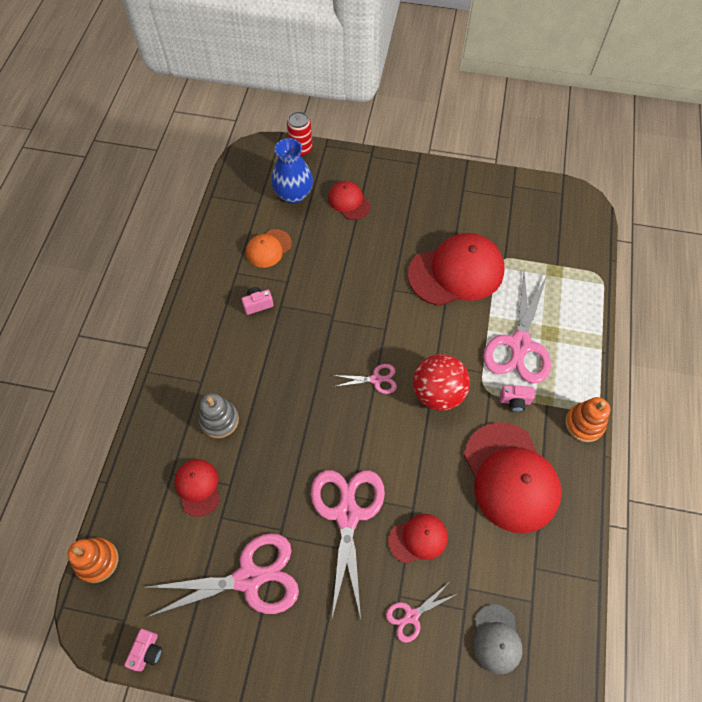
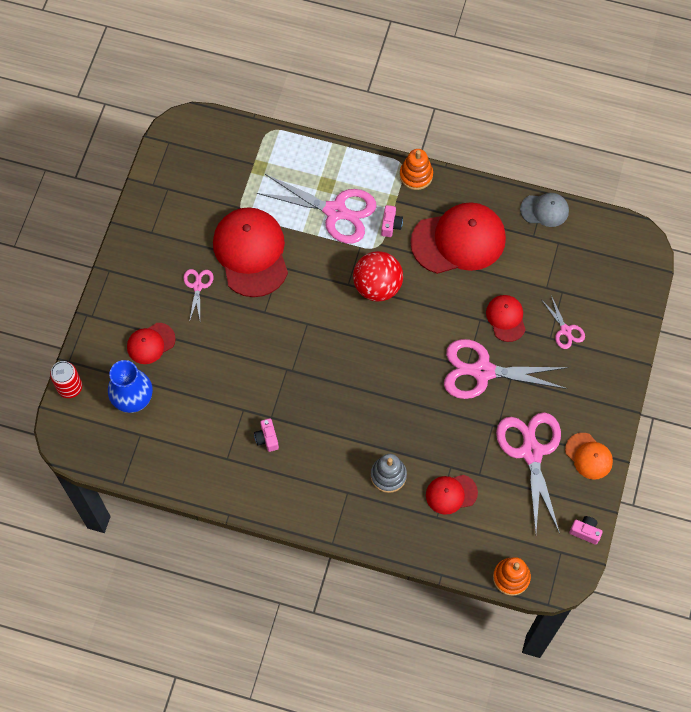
camera: 85 degrees left, 5 degrees up
(268, 248) = (200, 426): orange cap -> orange cap (588, 456)
(376, 379) = (359, 336): pink scissors -> pink scissors (197, 286)
(496, 639) = (584, 272): grey cap -> grey cap (544, 210)

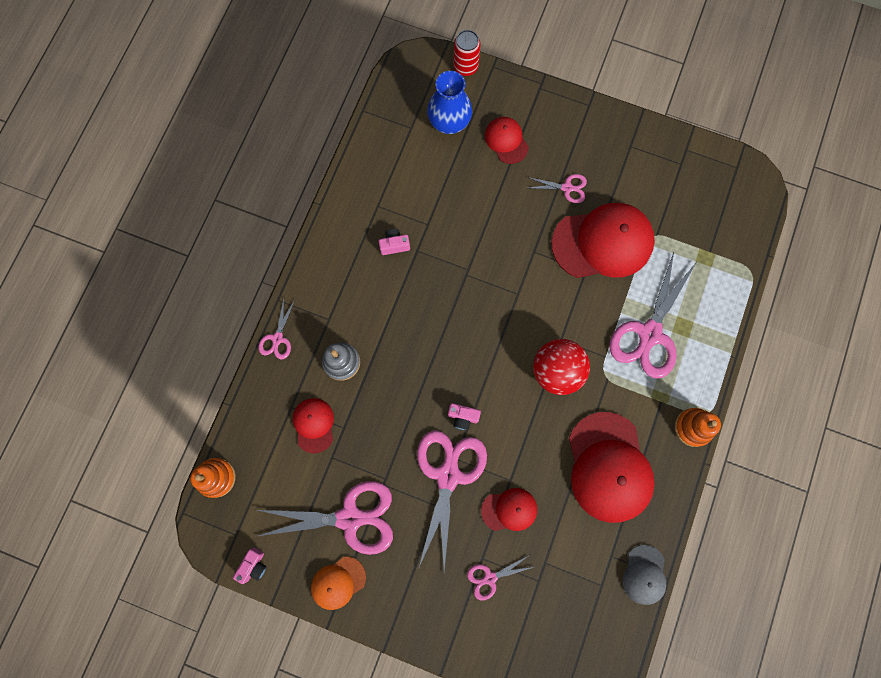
camera: 95 degrees right, 10 degrees up
(371, 538) = (277, 338): none -> pink scissors
(390, 225) = (630, 392): pink camera -> pink camera (463, 417)

